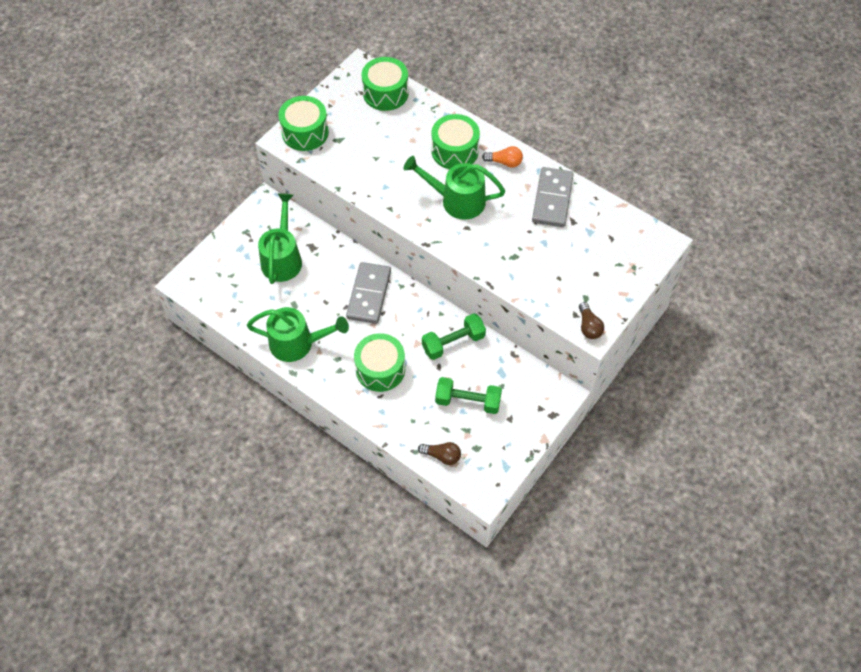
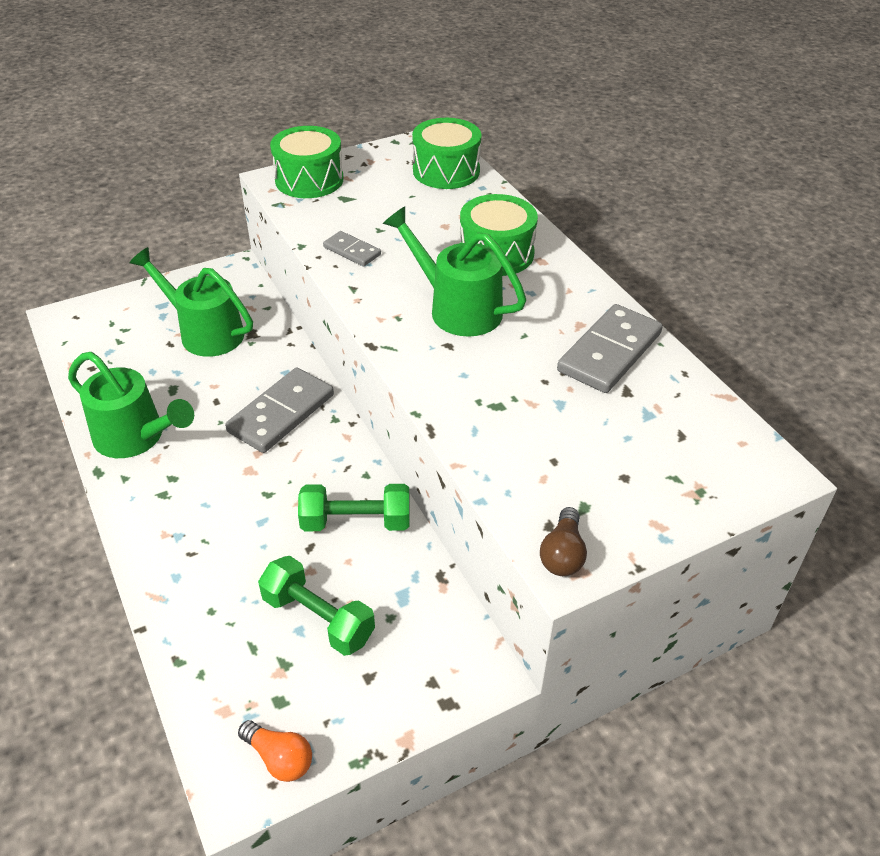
camera: 25 degrees right, 15 degrees down
(282, 258) = (204, 332): green watering can -> green watering can turned 90 degrees counterclockwise
(371, 181) = (352, 251): none -> grey domino
(380, 369) = (220, 516): green drum -> none
(442, 456) = (214, 688): brown light bulb -> none
(504, 162) = (562, 287): orange light bulb -> orange light bulb (279, 758)

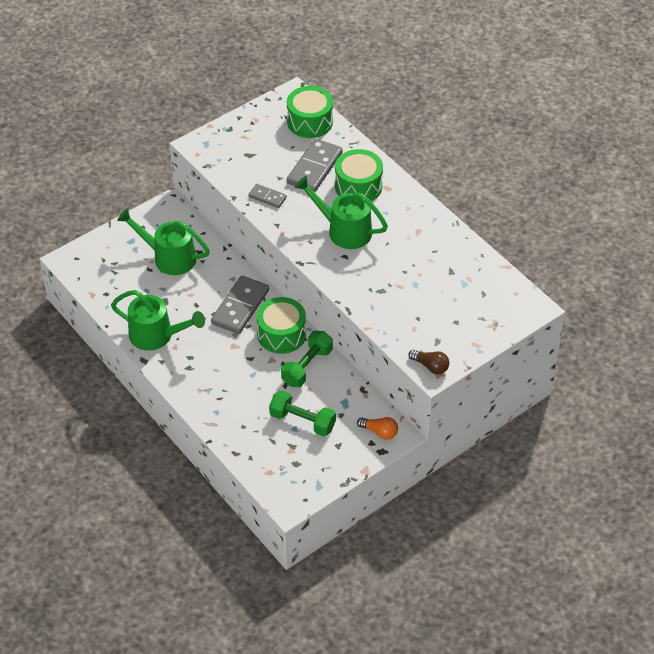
camera: 10 degrees left, 5 degrees up
(279, 758) = (305, 488): orange light bulb -> orange light bulb (379, 432)
(309, 180) = (220, 142): green drum -> green drum (281, 334)
(356, 522) = (307, 367): green dumbbell -> green dumbbell turned 45 degrees counterclockwise
(562, 554) = (430, 366): brown light bulb -> brown light bulb turned 60 degrees counterclockwise
(610, 352) = (438, 248): grey domino -> grey domino (314, 168)

